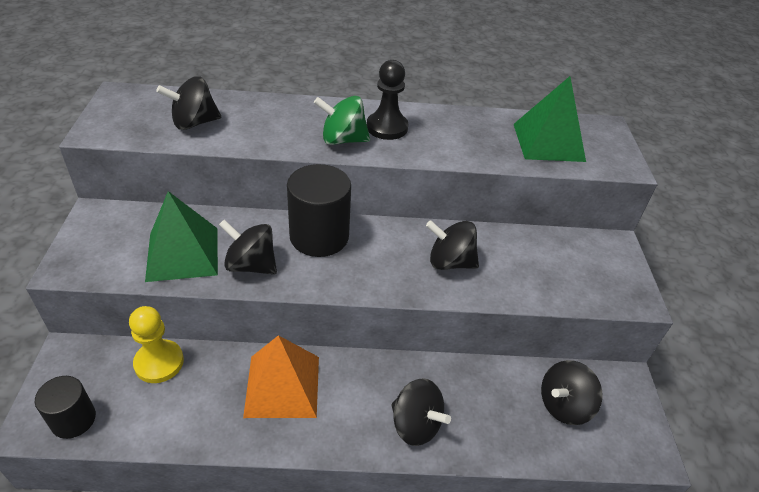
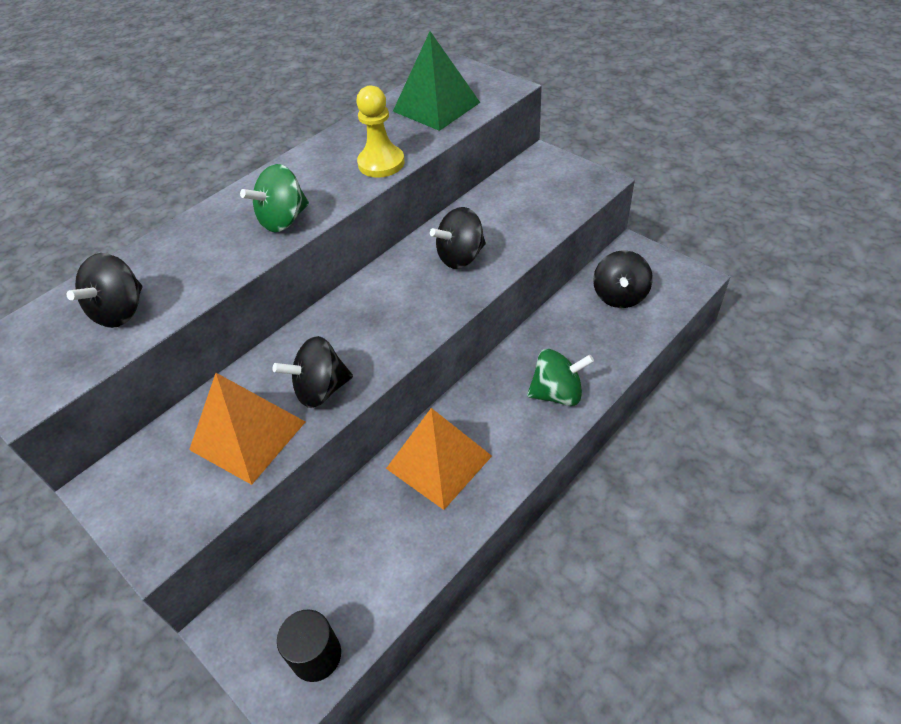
camera: 40 degrees left, 5 degrees up
(159, 362) = (320, 547): yellow pawn -> yellow pawn (381, 163)
(182, 253) = (247, 435): green pyramid -> orange pyramid
(319, 236) = (340, 322): black cylinder -> none
(387, 127) = (303, 184): black pawn -> none
(415, 424) = (557, 393): black spinning top -> green spinning top

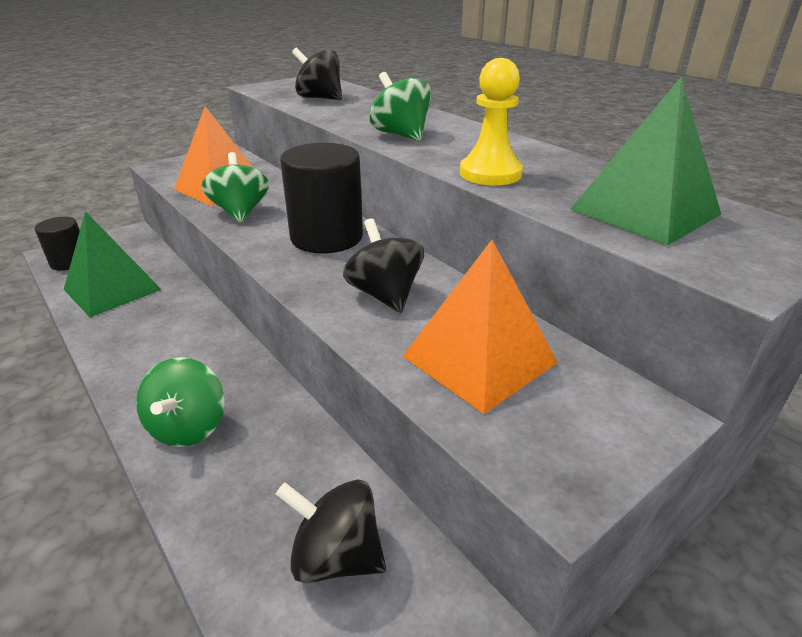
camera: 95 degrees right, 15 degrees down
(321, 390) = (240, 212): black spinning top -> green spinning top
(373, 308) = (326, 237): none -> black cylinder
(380, 557) = (112, 289): none -> green pyramid
(439, 462) = (173, 326): orange pyramid -> orange pyramid (479, 359)

